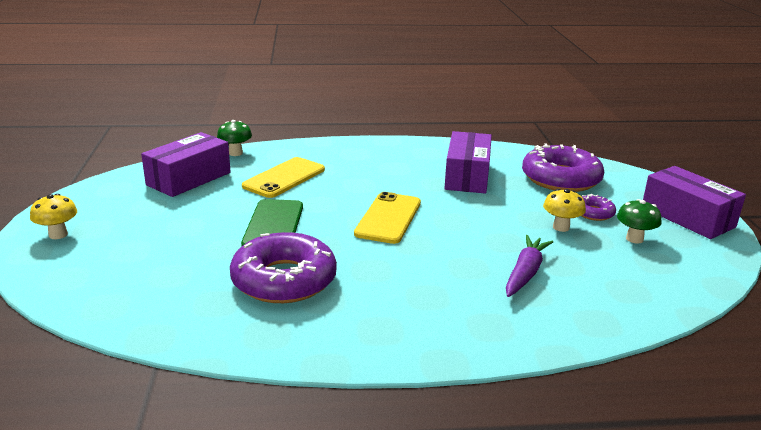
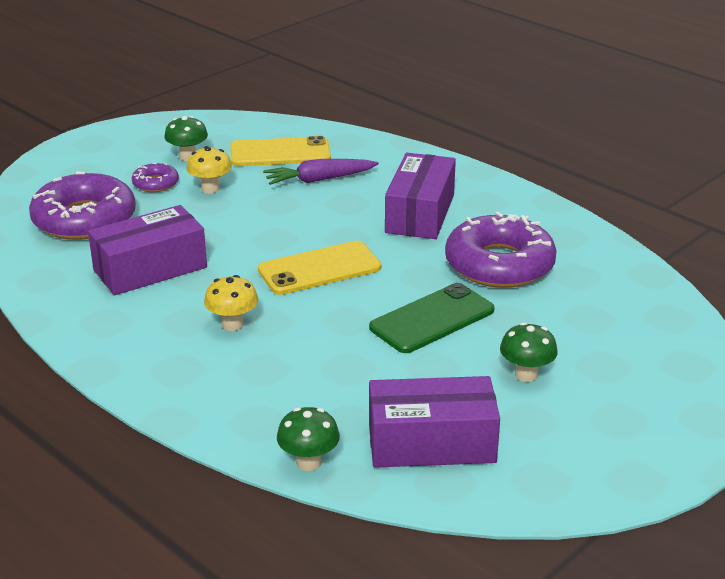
camera: 130 degrees left, 5 degrees up
(58, 235) = (664, 430): yellow mushroom -> yellow mushroom (232, 324)
(175, 224) = (526, 375): none -> green mushroom
(284, 178) = (324, 376): yellow phone -> yellow phone (280, 153)
(687, 217) = (105, 147): purple box -> purple box (420, 213)

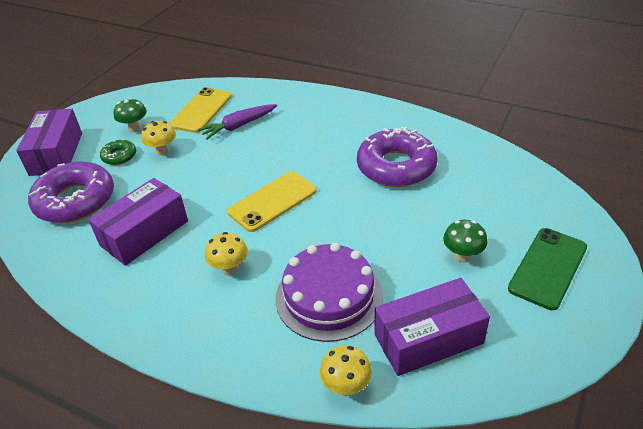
camera: 15 degrees left, 10 degrees up
(155, 184) = (119, 156): purple donut -> green donut
(280, 153) = (201, 110): yellow phone -> yellow phone turned 45 degrees counterclockwise
(309, 462) = (346, 386): green mushroom -> yellow mushroom
(335, 377) = (329, 296): none -> purple cake
(420, 213) = (322, 138): purple box -> purple box (56, 154)
(432, 319) = (373, 224): green phone -> green phone (547, 268)

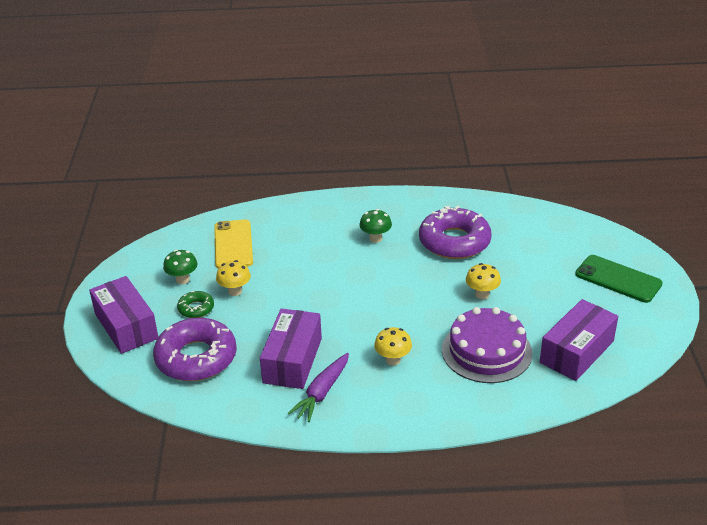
camera: 30 degrees left, 5 degrees down
(239, 126) = (285, 248): purple carrot -> purple carrot (322, 392)
(273, 201) = (379, 300): yellow phone -> none
(346, 386) = (548, 400): yellow mushroom -> yellow mushroom (482, 294)
(462, 256) = (556, 291): green mushroom -> green mushroom (375, 238)
(547, 268) = (618, 279): green phone -> green phone turned 60 degrees counterclockwise

